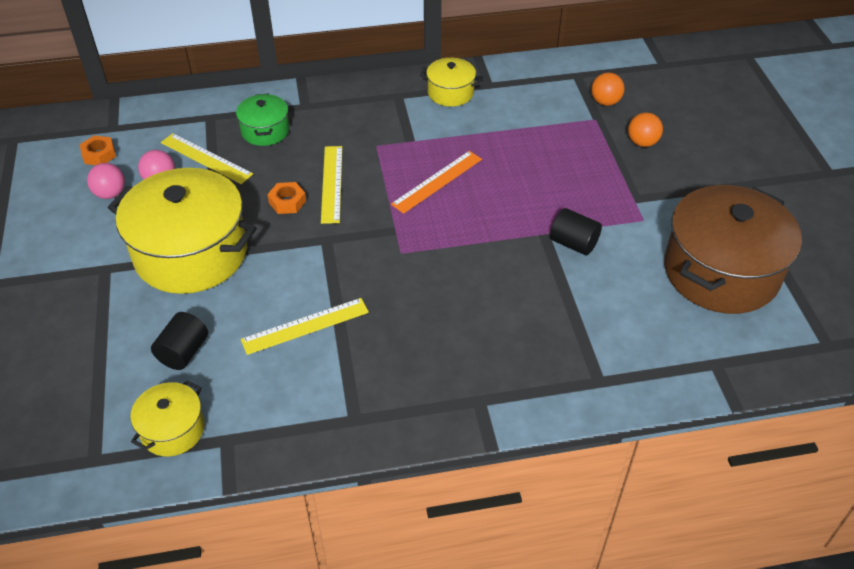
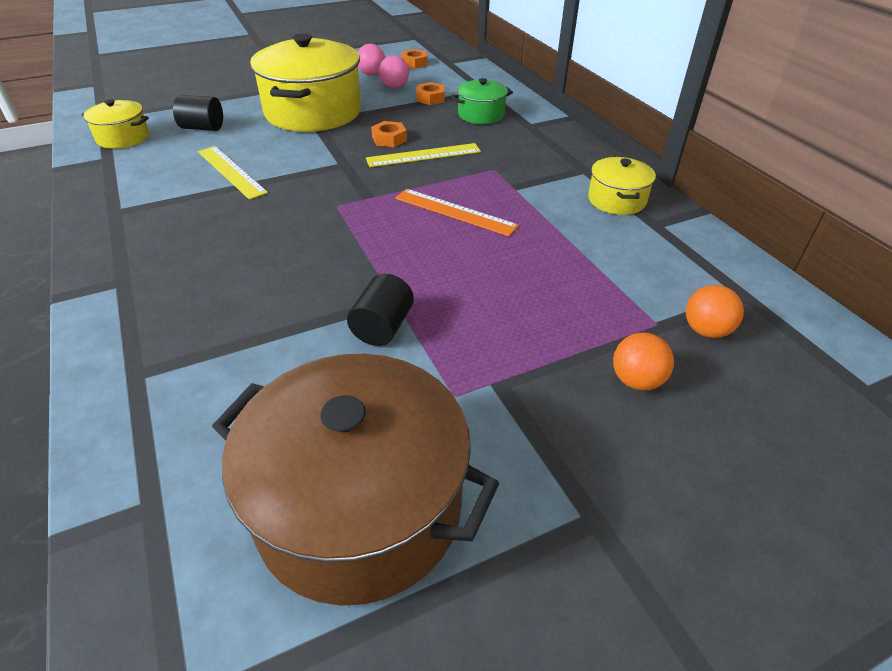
camera: 75 degrees right, 5 degrees down
(206, 158) = (430, 98): yellow ruler -> orange nut

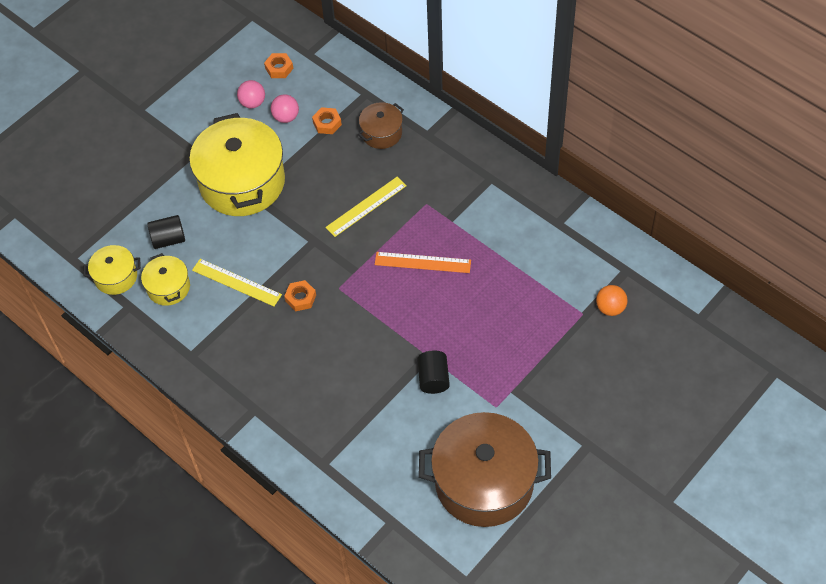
camera: 20 degrees left, 15 degrees up
(389, 139) = (328, 196): orange nut -> orange nut (300, 298)
(481, 115) = (381, 133): green pot -> brown pot
(616, 200) = (525, 206): yellow pot -> yellow pot (168, 287)
(636, 380) = (583, 359): orange ball -> none

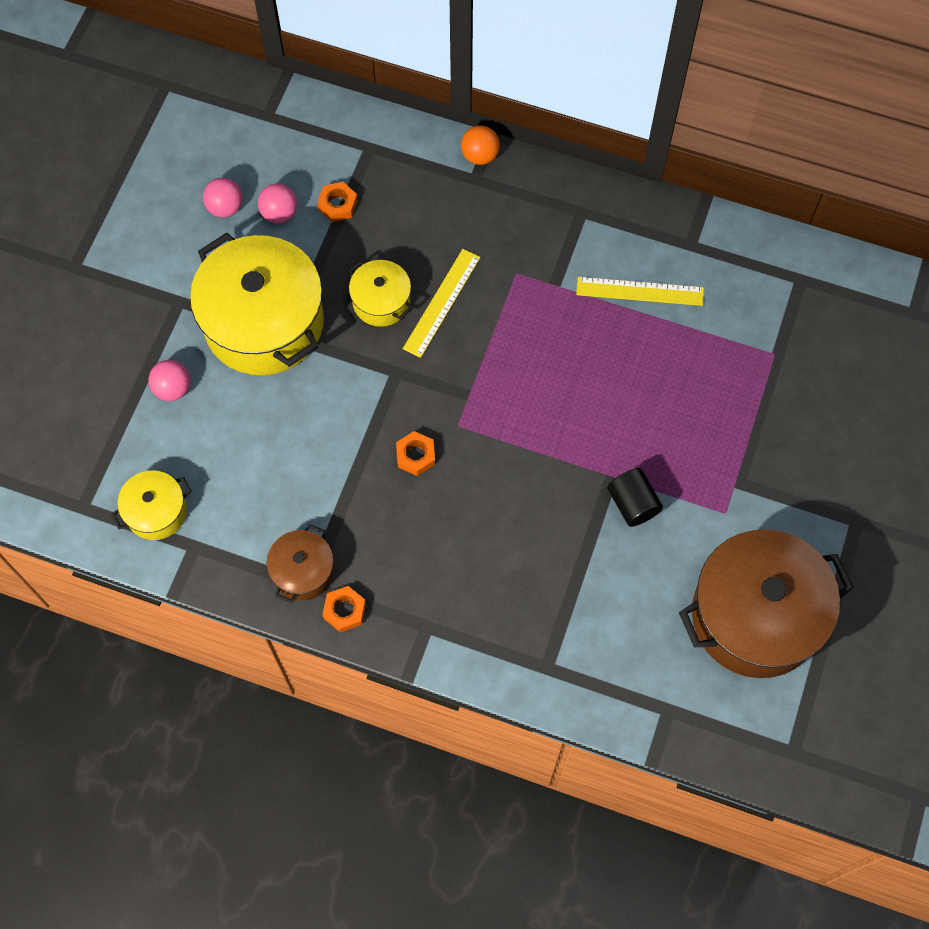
camera: 25 degrees left, 10 degrees up
(164, 204) = (173, 389): none -> pink ball
(168, 239) = (203, 435): black cylinder -> none
(168, 287) = (235, 502): yellow pot -> yellow pot (381, 301)
(236, 282) = (322, 463): yellow ruler -> yellow ruler (640, 291)
(279, 68) = (238, 148): orange nut -> orange nut (344, 611)
(381, 133) = (415, 195): brown pot -> brown pot (303, 571)
(422, 262) = (548, 354): orange ruler -> none
(610, 308) = (803, 335): orange ball -> orange ball (480, 155)

